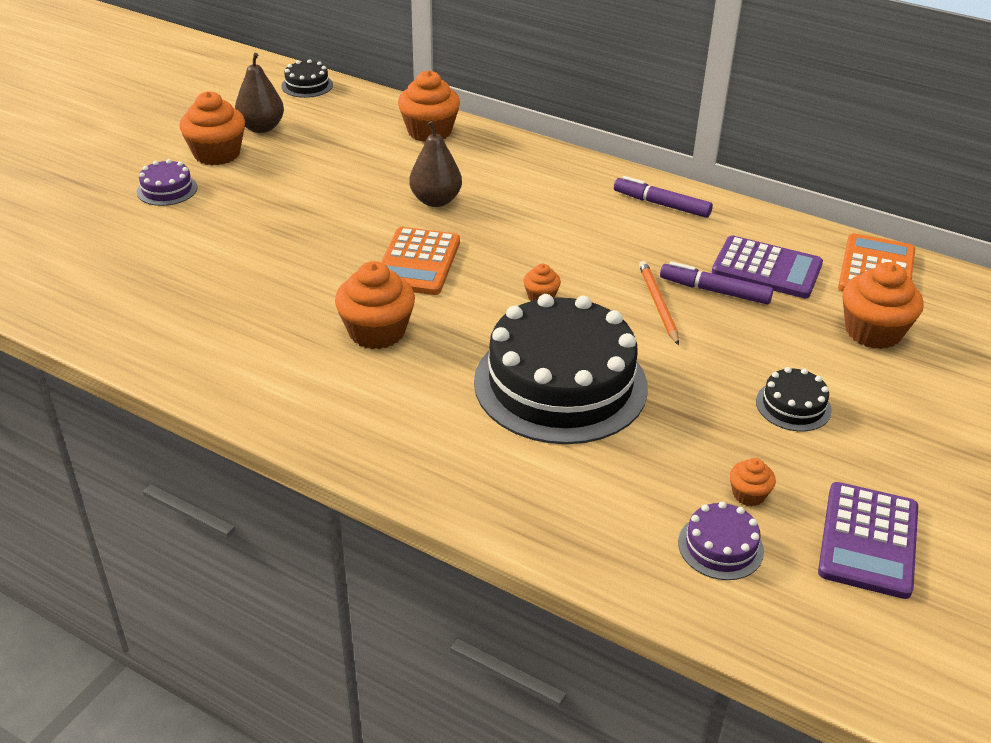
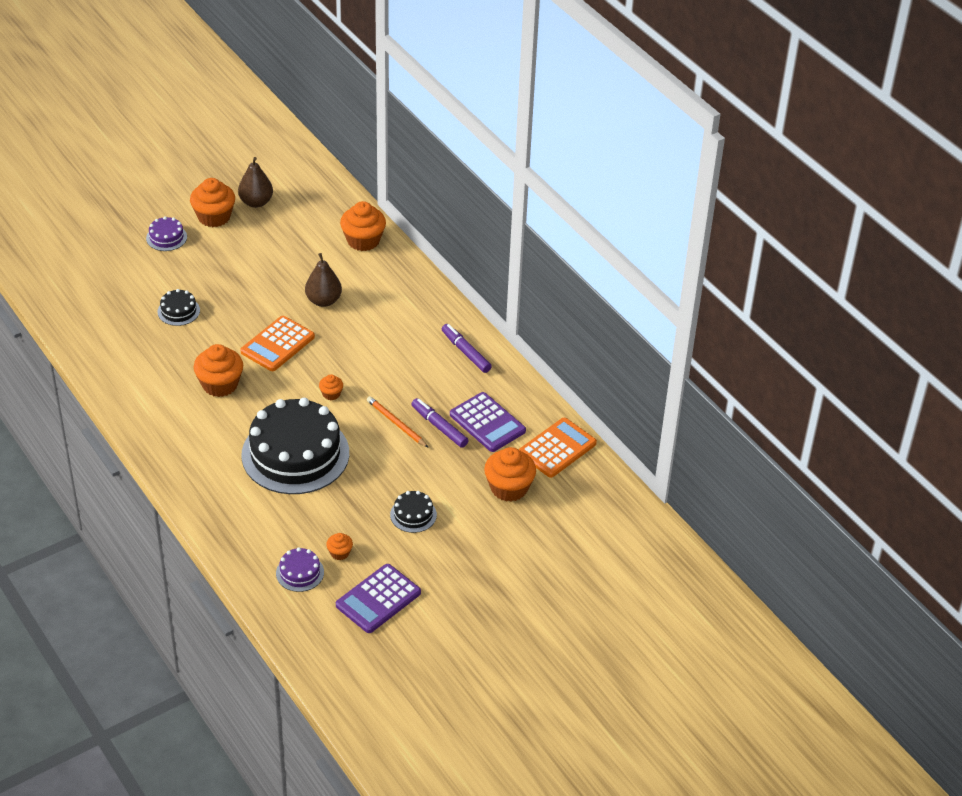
camera: 25 degrees right, 5 degrees up
(307, 85) = (311, 171): black cake -> black cake (178, 311)
(658, 304) = (396, 423): orange pencil -> orange pencil turned 60 degrees counterclockwise

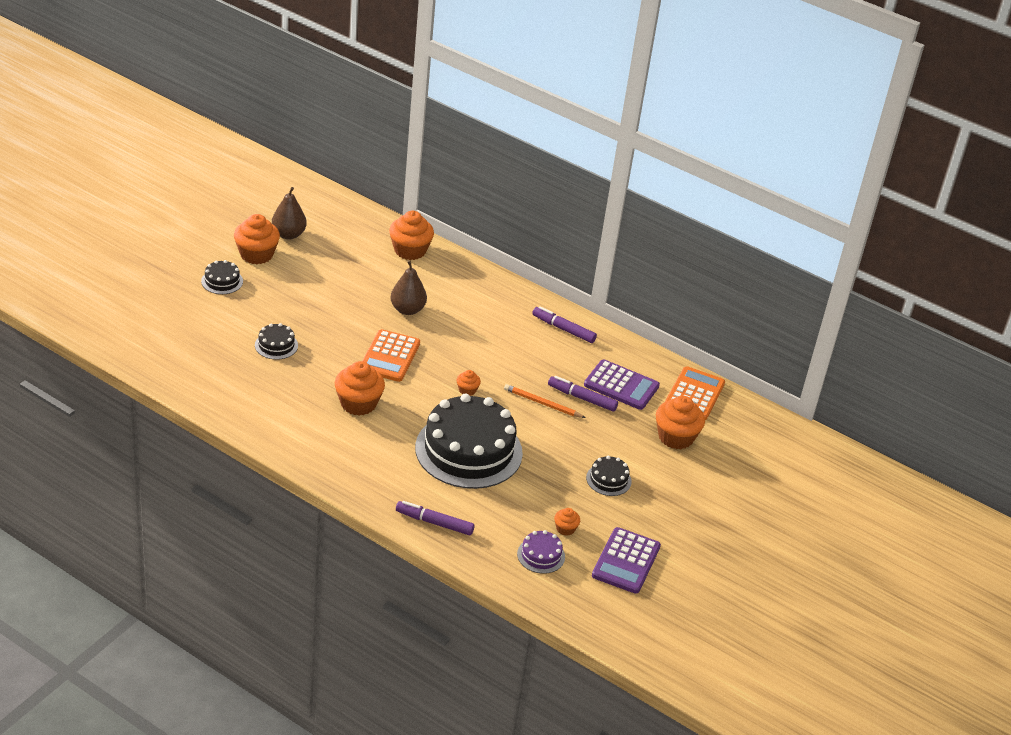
camera: 25 degrees left, 5 degrees down
(166, 237) = (222, 281): purple cake -> black cake
(219, 516) = (434, 522): none -> purple marker

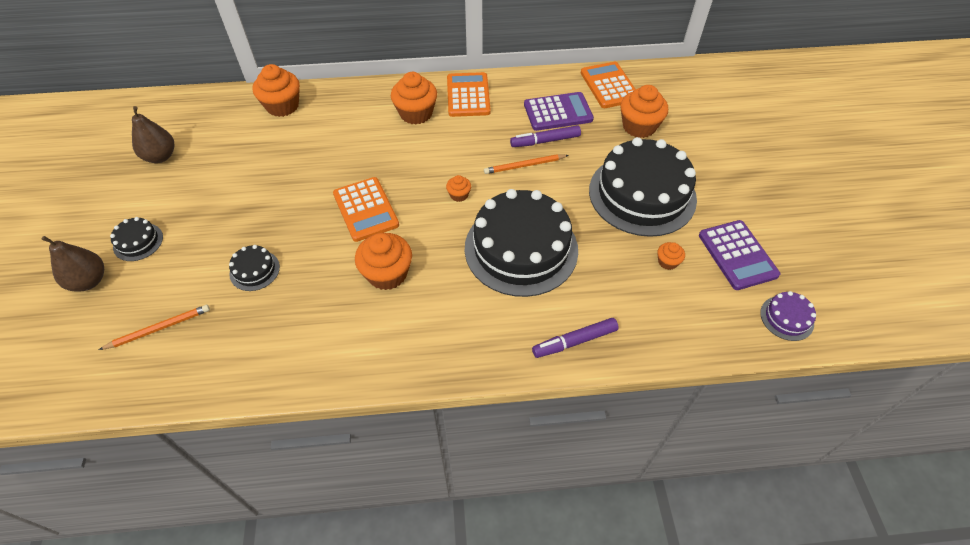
camera: 35 degrees left, 15 degrees up
(187, 340) = (159, 328): none -> orange pencil
(256, 254) = (147, 194): orange cupcake -> orange cupcake (416, 113)
(407, 309) = (335, 157): brown pear -> brown pear (89, 281)
(541, 555) = (681, 302): purple cake -> purple cake (786, 318)
(563, 329) = (468, 95): purple marker -> orange calculator
(608, 479) = (642, 194): black cake -> black cake, size x2.37

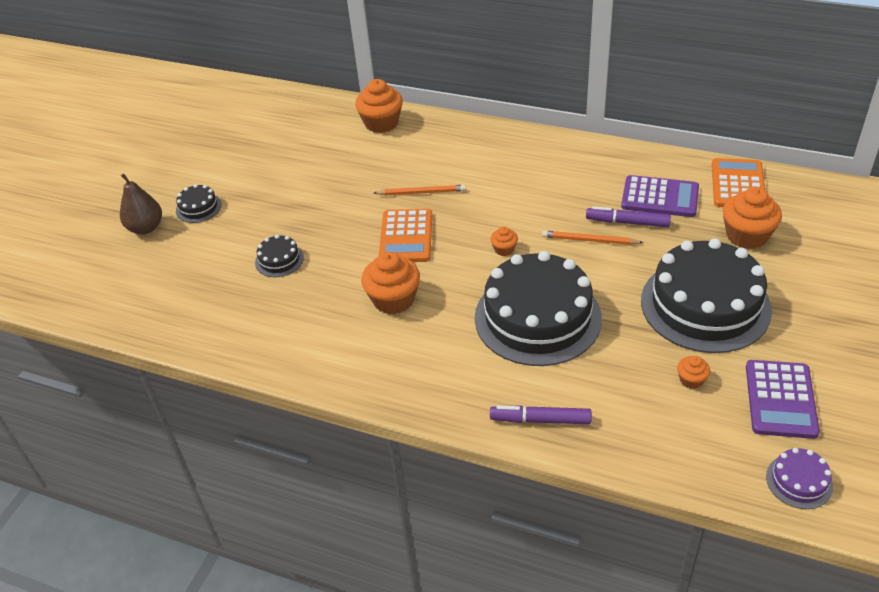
camera: 30 degrees right, 10 degrees down
(159, 328) = (179, 282): orange pencil -> orange pencil (421, 192)
(160, 156) = (253, 141): brown pear -> none
(416, 113) = (506, 161): orange cupcake -> none
(468, 95) = (570, 157): orange calculator -> none

